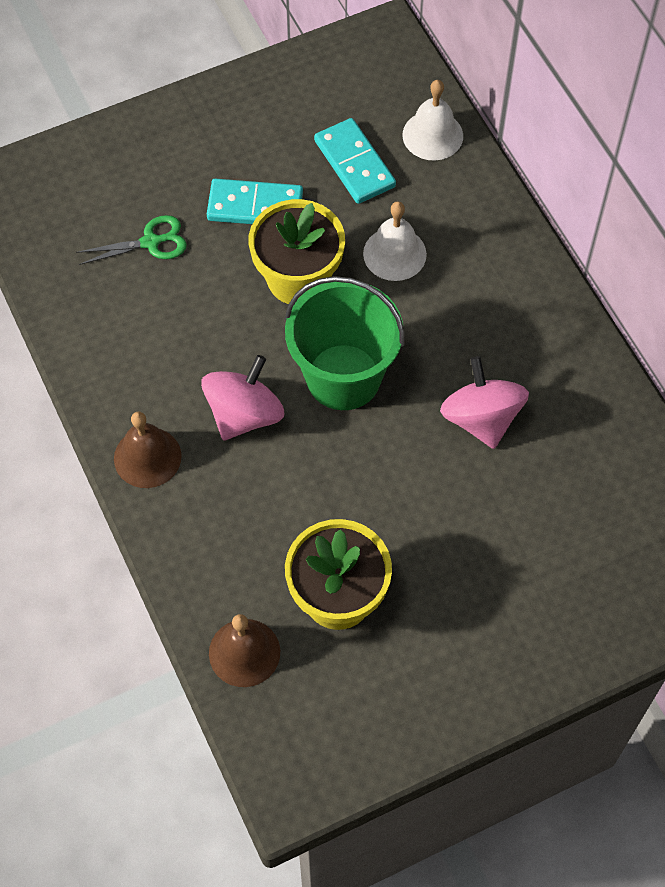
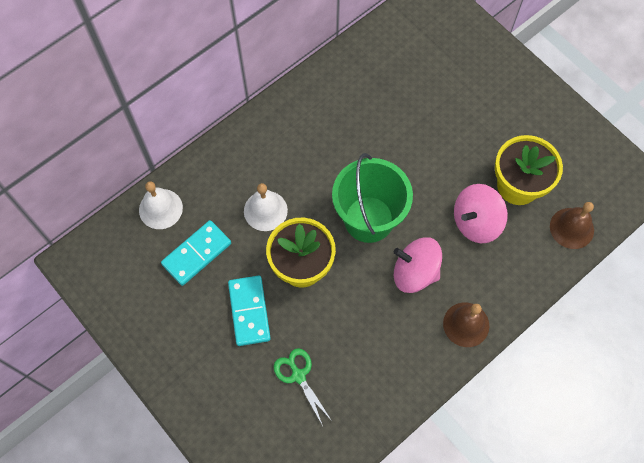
camera: 105 degrees left, 5 degrees up
(481, 418) = (373, 134): pink spinning top -> pink spinning top (476, 222)

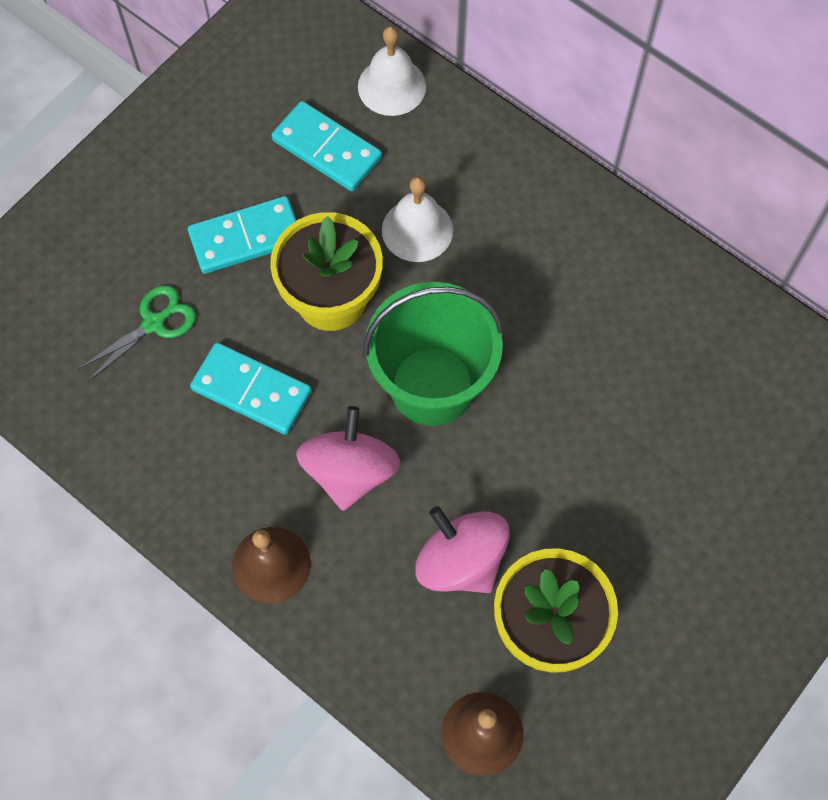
camera: 80 degrees right, 0 degrees up
(354, 321) = (252, 390): none -> turquoise domino

